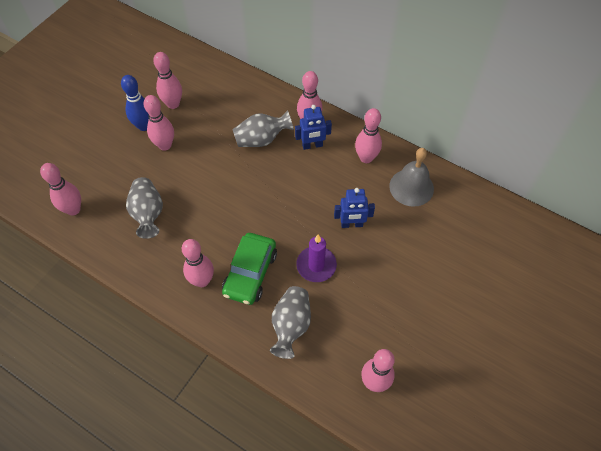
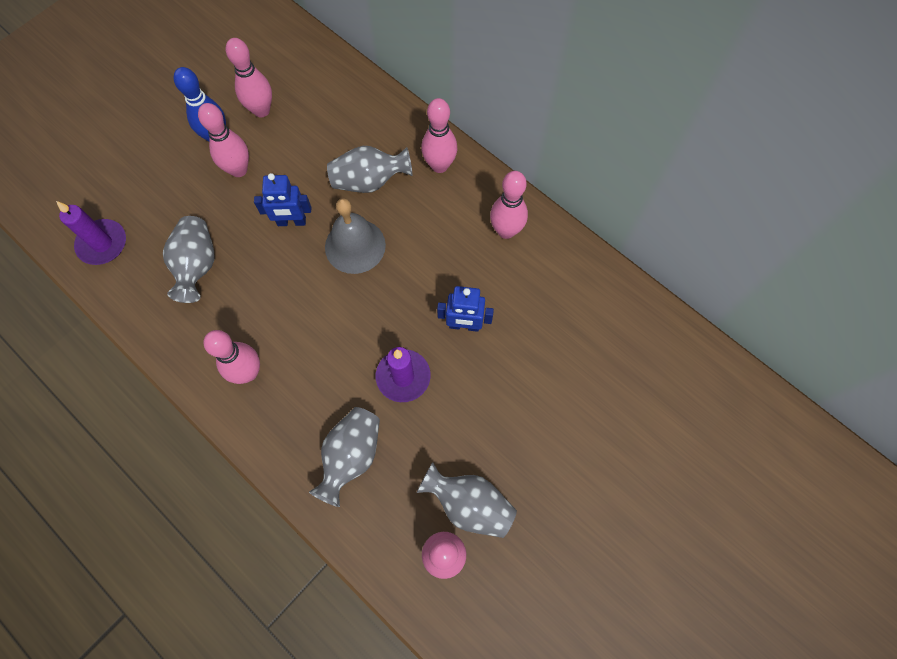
camera: 10 degrees right, 10 degrees up
(73, 209) = (102, 244): pink bowling pin -> purple candle
(250, 273) = (313, 373): green car -> none
(312, 145) = (436, 201): blue robot -> blue robot (291, 222)
(384, 344) = (469, 504): none -> grey vase
(411, 187) = (558, 284): grey bell -> grey bell (355, 246)

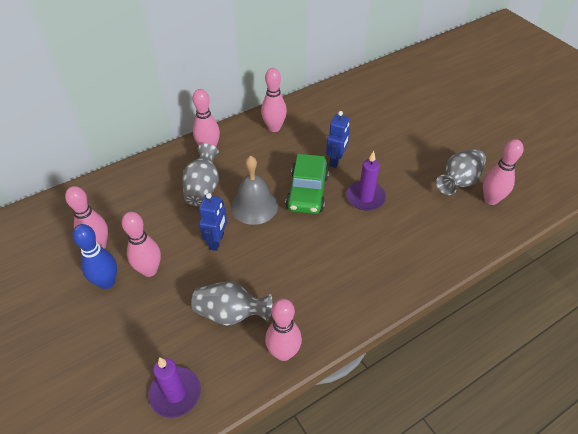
camera: 75 degrees left, 20 degrees down
(248, 372) = (340, 289): pink bowling pin -> pink bowling pin (283, 353)
(351, 456) = (419, 236): grey vase -> none
(394, 302) = (307, 192): none -> green car

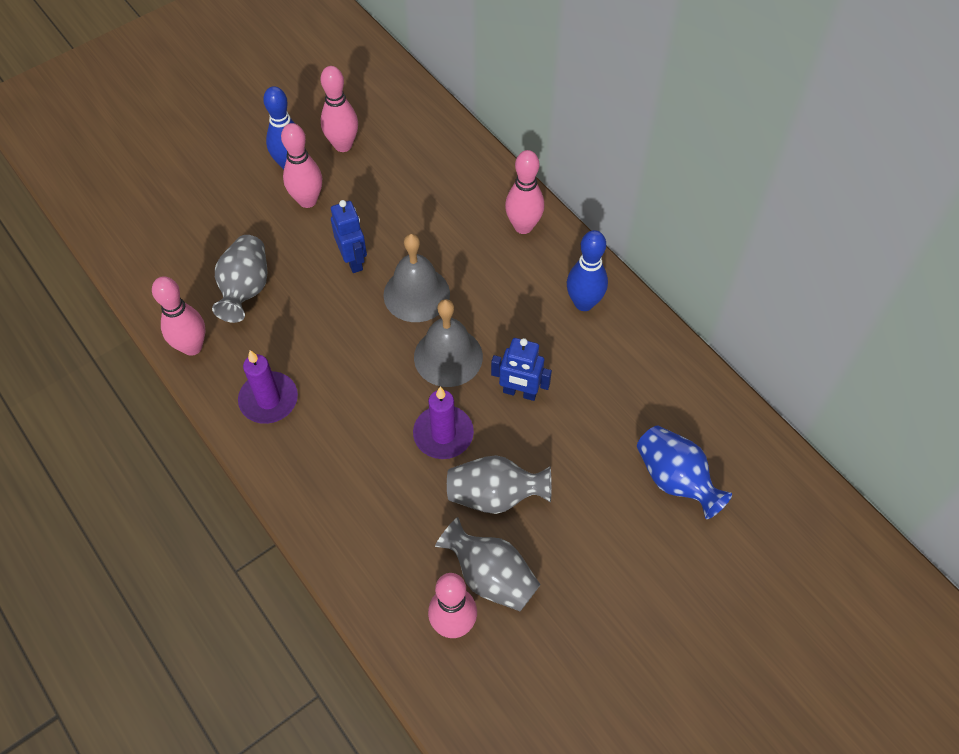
camera: 85 degrees right, 10 degrees up
(175, 393) = (152, 253): purple candle -> purple candle (269, 400)
(203, 188) = (444, 231): grey vase -> grey vase (495, 495)
(217, 241) = (353, 260): blue robot -> blue robot turned 120 degrees counterclockwise
(274, 128) = (584, 303): pink bowling pin -> blue bowling pin
(307, 192) = (448, 356): green car -> grey bell
(392, 105) = (675, 479): none -> blue vase

